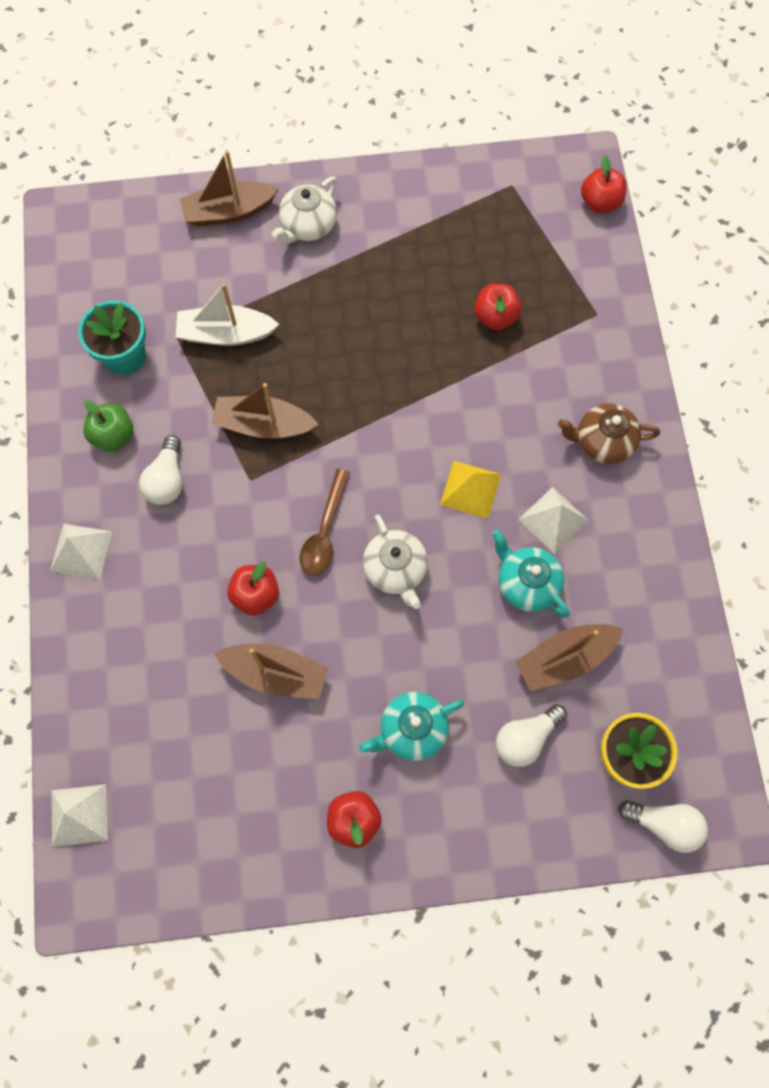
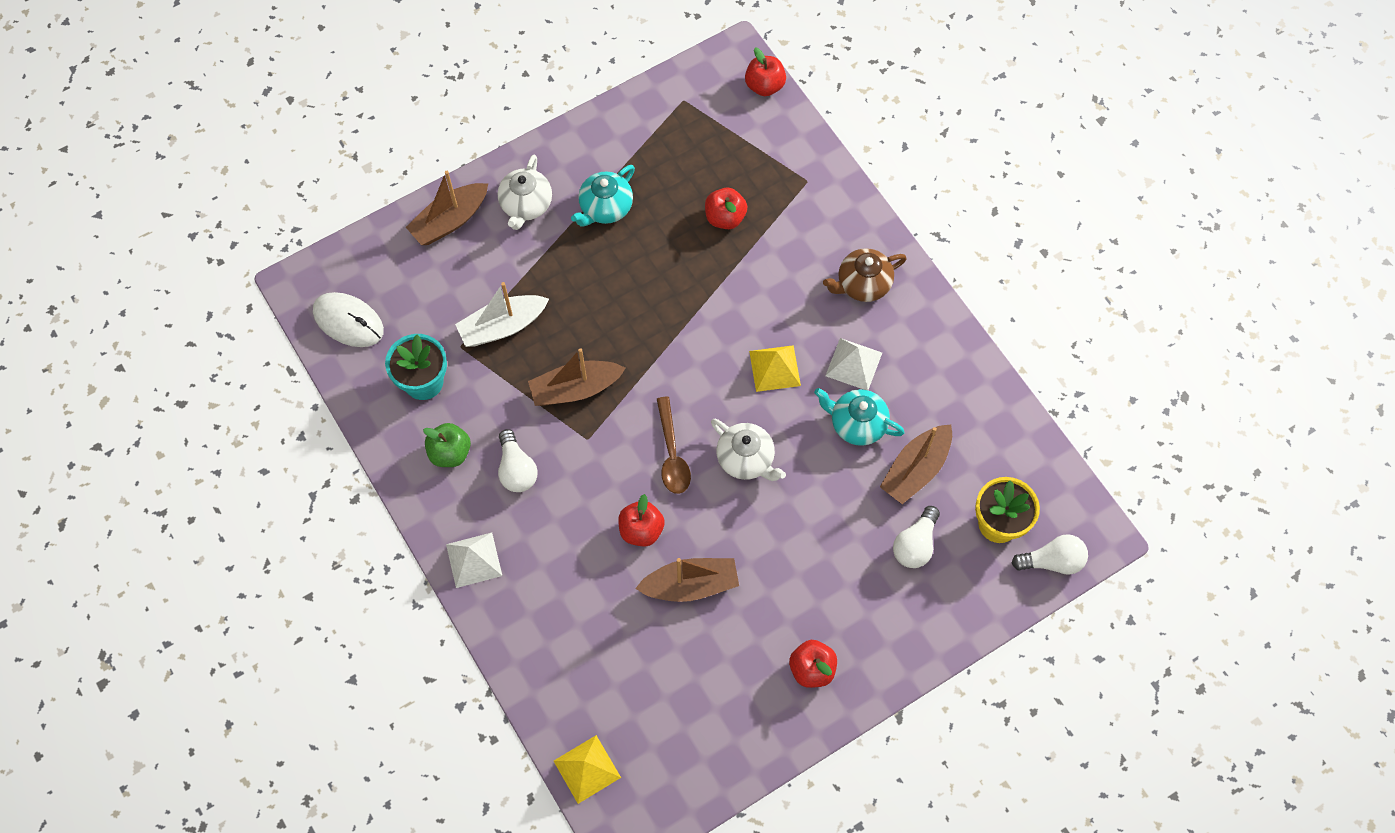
camera: 25 degrees left, 5 degrees down
(79, 815) = (587, 769): white pyramid -> yellow pyramid
(86, 268) = (348, 321): none -> white mouse
(412, 730) = (823, 579): turquoise teapot -> turquoise teapot (605, 208)

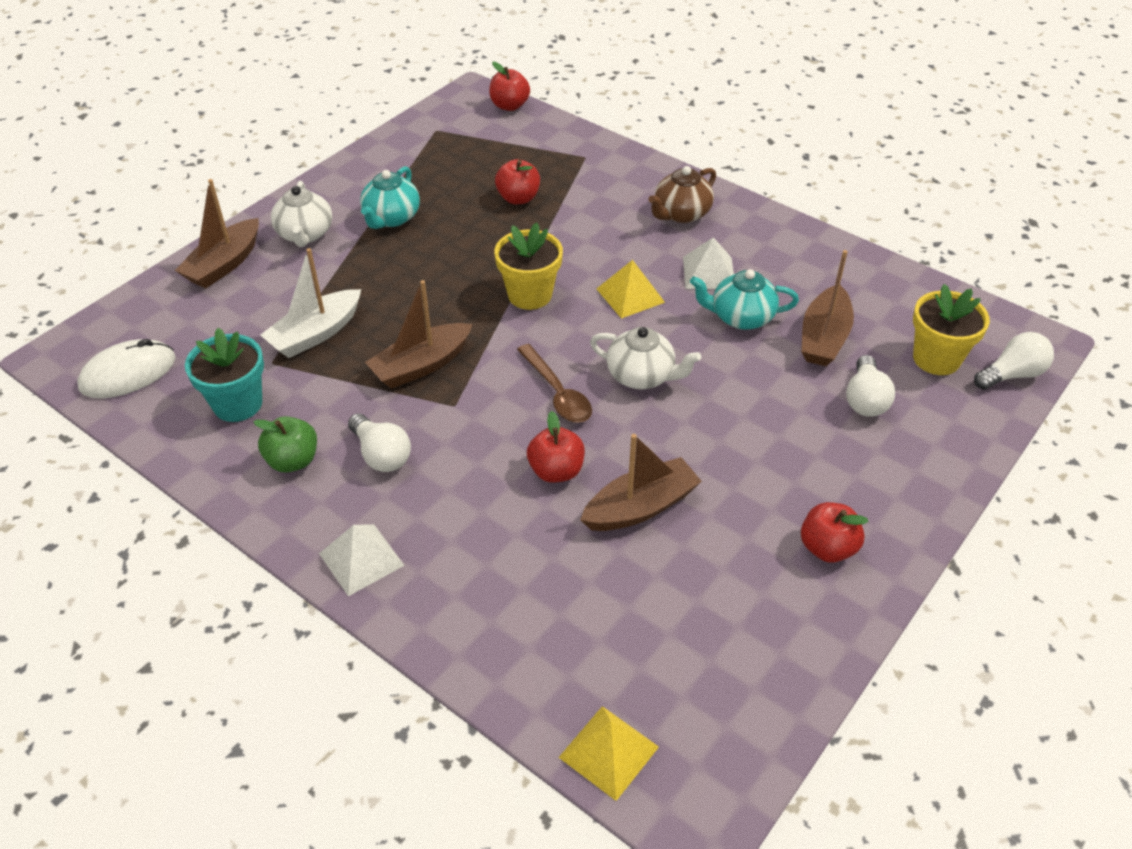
camera: 20 degrees left, 20 degrees down
(348, 321) = (128, 373): white mouse -> white mouse turned 45 degrees counterclockwise
(690, 340) = (530, 295): none -> yellow flower pot

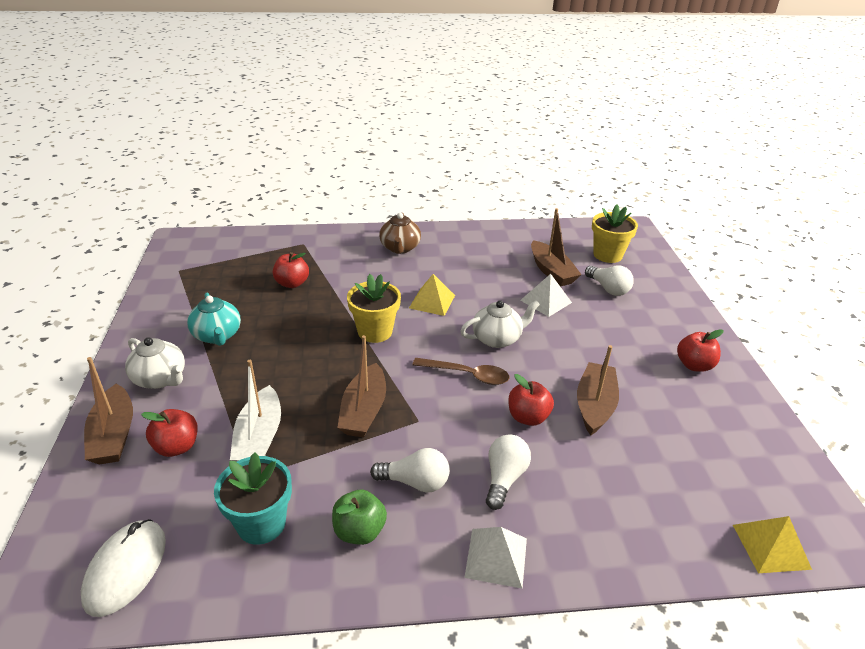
camera: 45 degrees left, 10 degrees down
(509, 106) = (214, 236): red apple -> red apple (177, 447)
(709, 273) = (455, 269): white pyramid -> white pyramid (546, 301)
(741, 317) = (502, 282): turquoise teapot -> none
(1012, 374) = (643, 246): white light bulb -> white light bulb (504, 478)

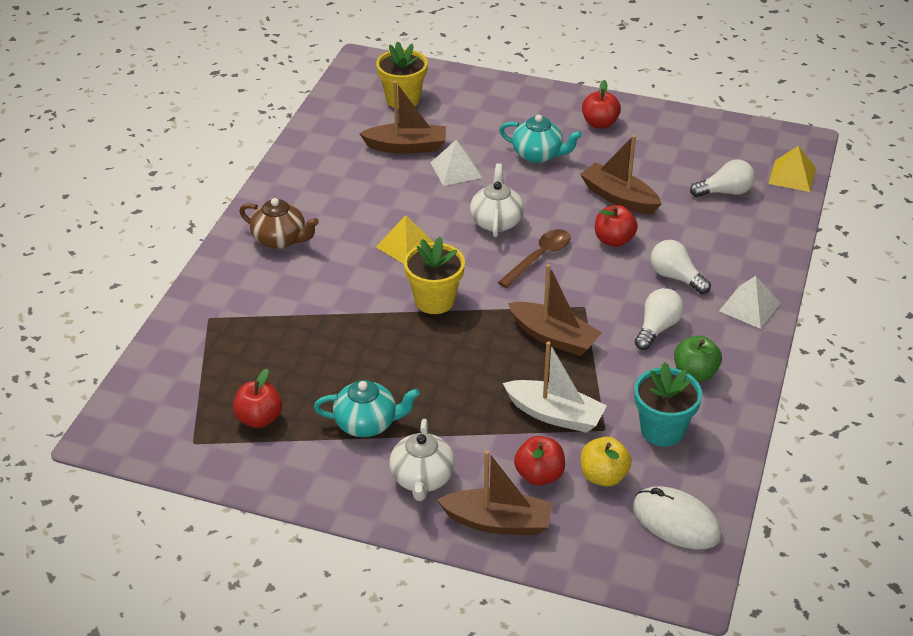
camera: 65 degrees left, 5 degrees up
(160, 379) = (422, 479): white teapot -> white teapot turned 120 degrees clockwise
(183, 492) = (603, 476): none -> yellow apple
(292, 283) = (297, 344): red apple -> red apple (259, 419)
(608, 289) = (461, 123): white light bulb -> white light bulb (725, 192)
(609, 339) = (538, 155): none -> turquoise teapot

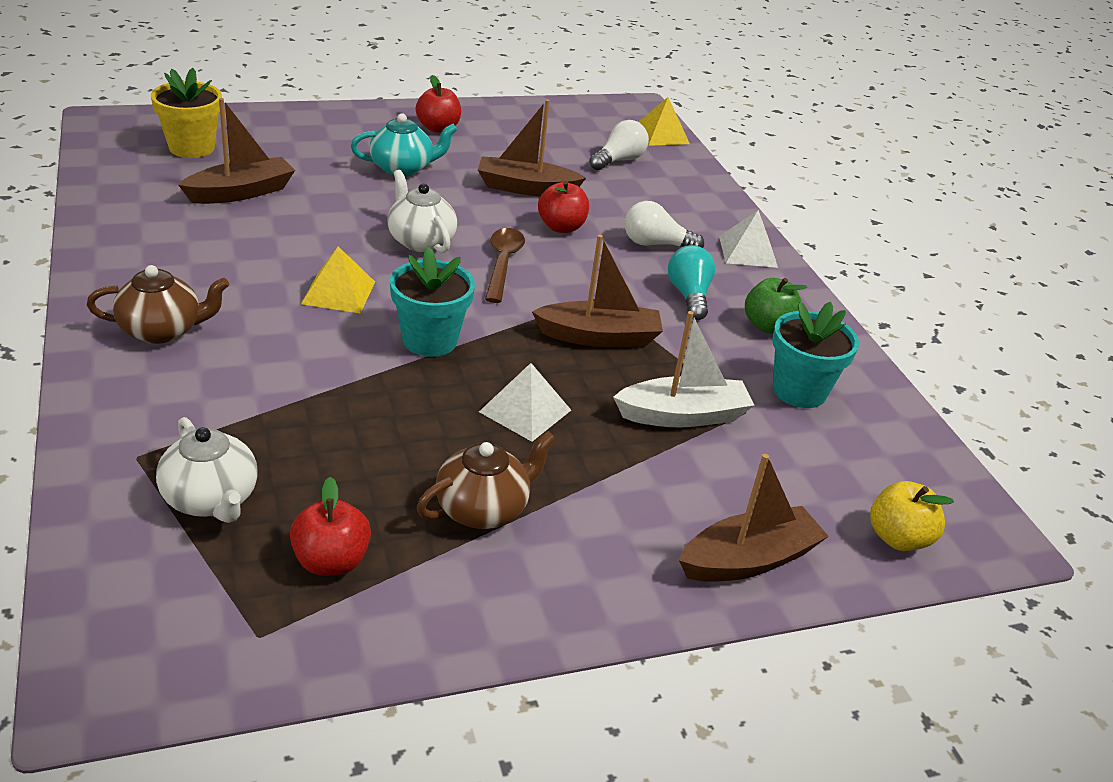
camera: 40 degrees left, 5 degrees down
(367, 423) = (483, 509): turquoise teapot -> brown teapot
(422, 479) = (614, 547): white teapot -> white teapot (211, 499)
(434, 300) = (429, 340): yellow flower pot -> turquoise flower pot
(456, 170) = (323, 202): white pyramid -> white pyramid (525, 410)
(539, 475) = (735, 487): red apple -> none
(603, 476) = (797, 460): yellow apple -> yellow apple (898, 538)
(657, 328) = (689, 295): white light bulb -> turquoise light bulb
(676, 521) = (911, 477): white mouse -> none

